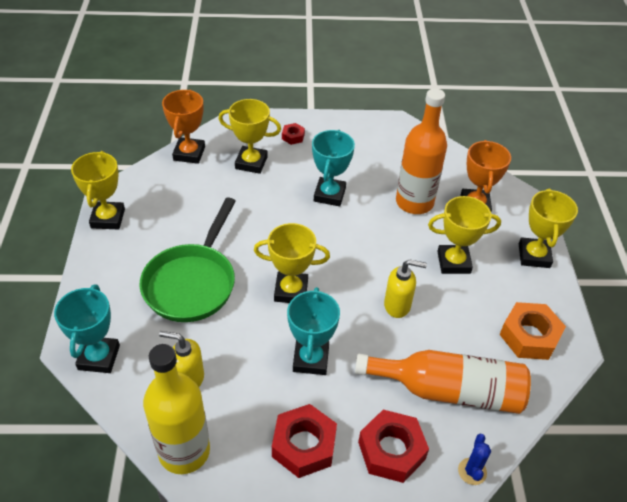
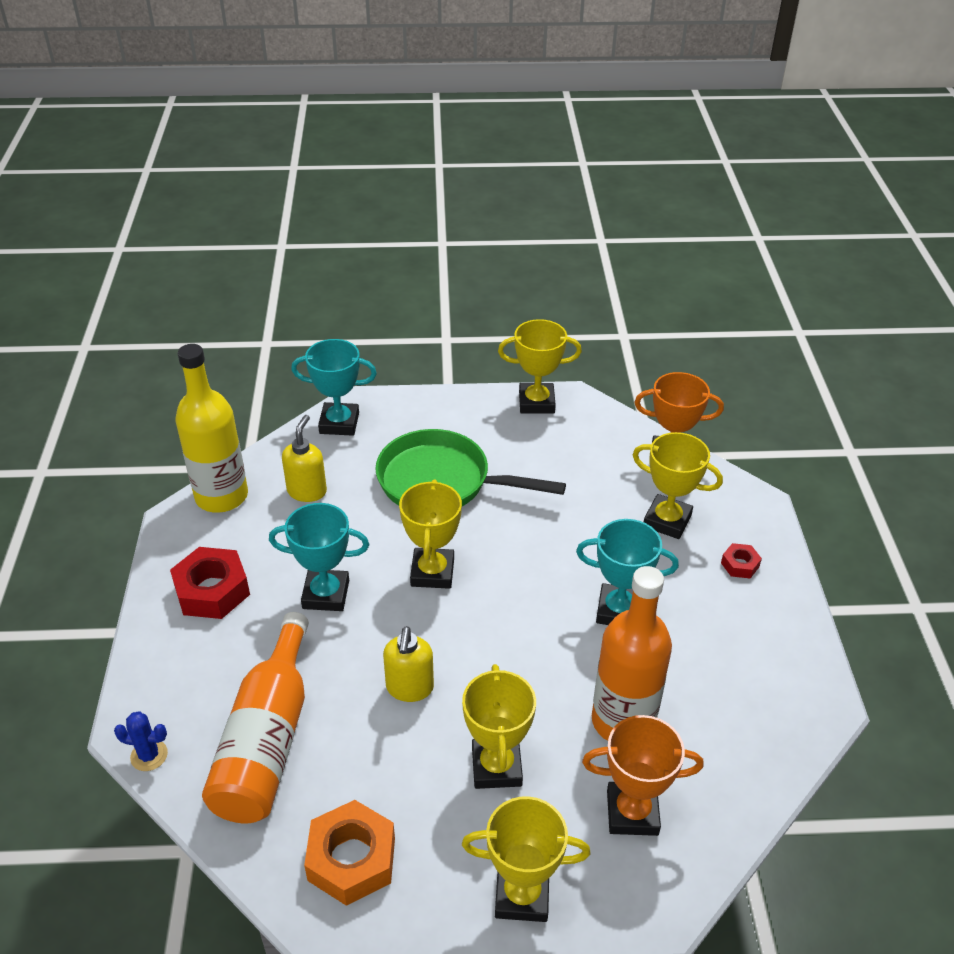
camera: 90 degrees right, 5 degrees down
(251, 163) = (667, 521): yellow trophy -> yellow trophy turned 75 degrees counterclockwise
(391, 450) = (191, 672): red nut -> none

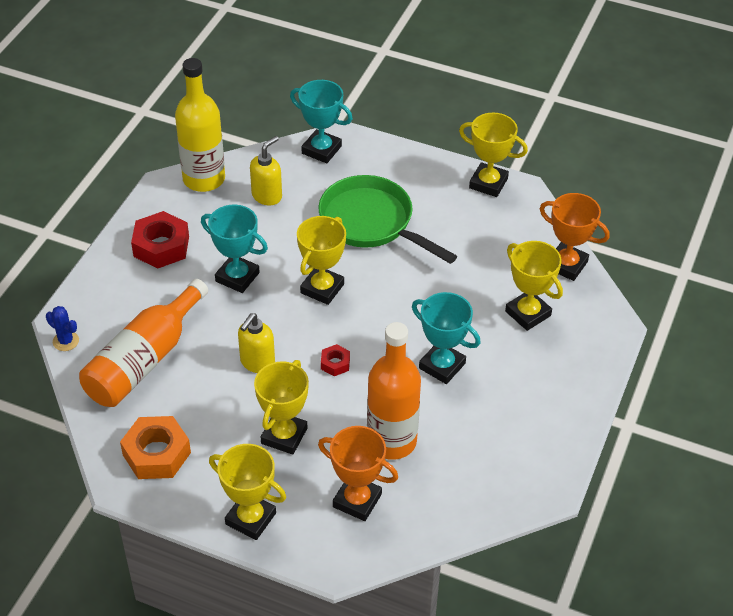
camera: 25 degrees right, 5 degrees up
(740, 565) = (561, 367): red nut -> red nut (335, 363)

